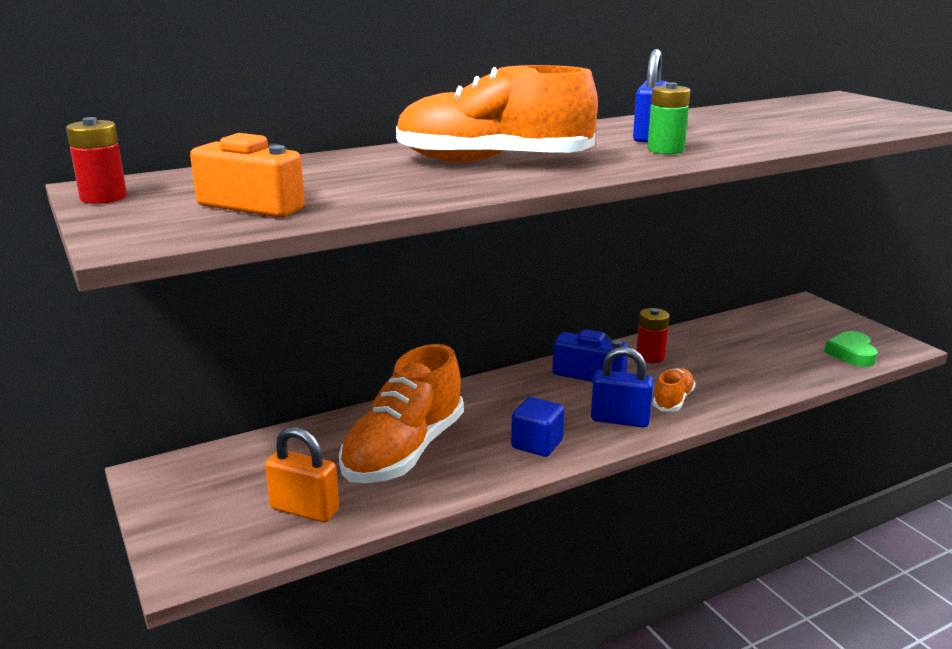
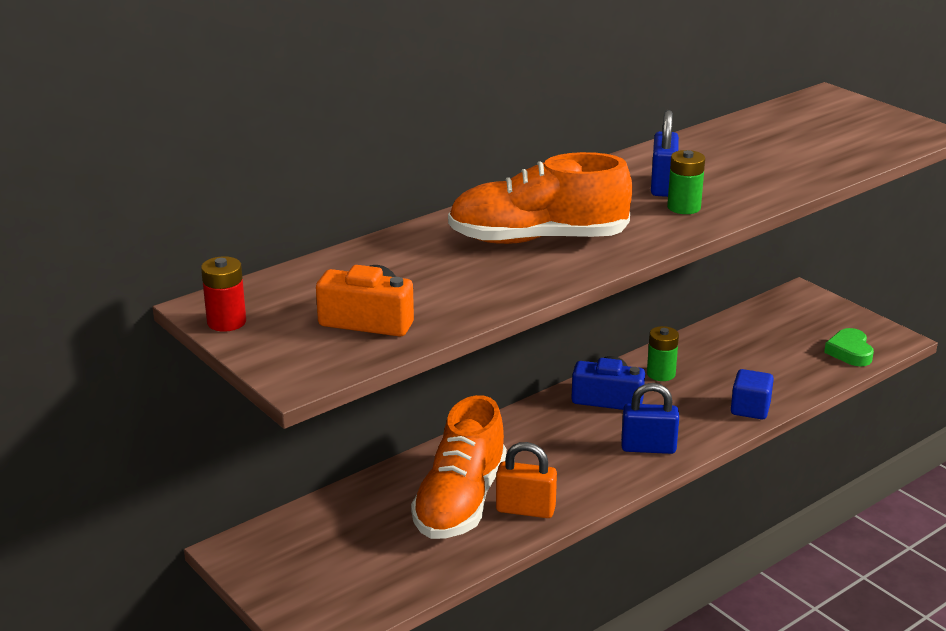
camera: 10 degrees left, 5 degrees up
(304, 509) = (394, 568): orange padlock -> orange padlock (525, 509)
(537, 444) = (579, 481): blue cube -> blue cube (750, 409)
(650, 357) = (661, 374): red battery -> green battery
(673, 400) = (692, 422): orange shoe -> none

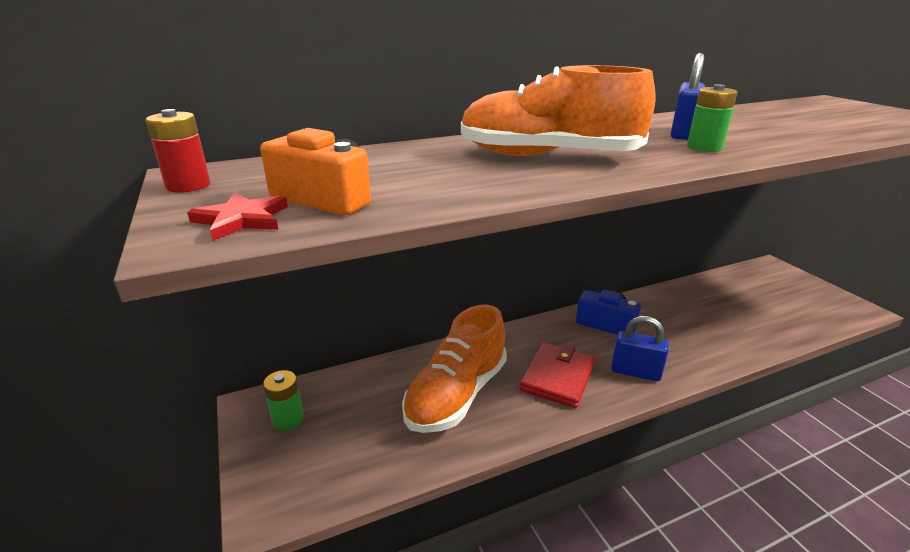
camera: 15 degrees right, 0 degrees up
(319, 351) = (242, 219): none -> red star
(525, 509) = (511, 413): orange padlock -> none
(565, 466) = (557, 377): none -> red wallet
(661, 374) = (653, 310): green battery -> green battery (288, 419)
(750, 409) = (732, 351): blue cube -> none
(849, 352) = (821, 315): green heart -> none

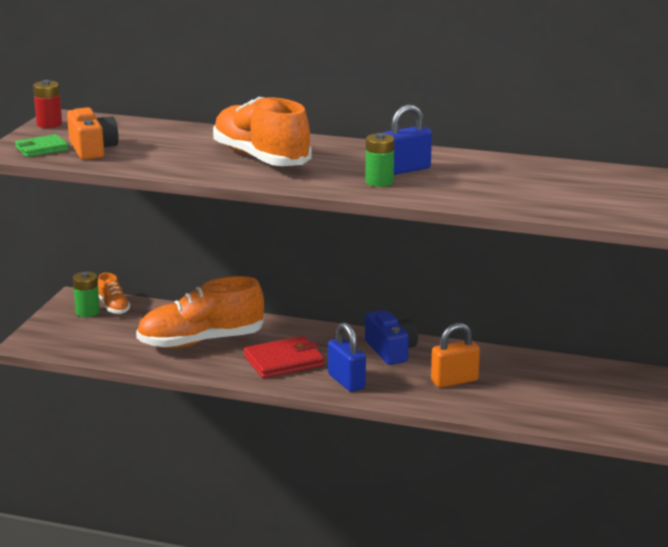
camera: 40 degrees right, 5 degrees down
(242, 219) = (41, 149): red star -> green wallet
(310, 397) = (113, 307): none -> orange shoe
(690, 329) = (454, 381): none -> orange padlock

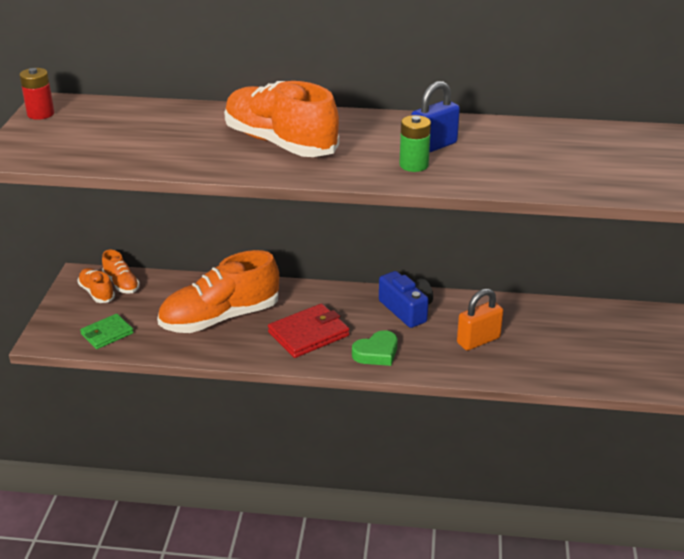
camera: 10 degrees left, 10 degrees up
(41, 149) = (42, 148): green wallet -> green wallet (107, 334)
(87, 312) = (97, 293): green battery -> orange shoe
(92, 149) = (97, 144): orange camera -> none
(346, 382) = (376, 353): blue padlock -> green heart

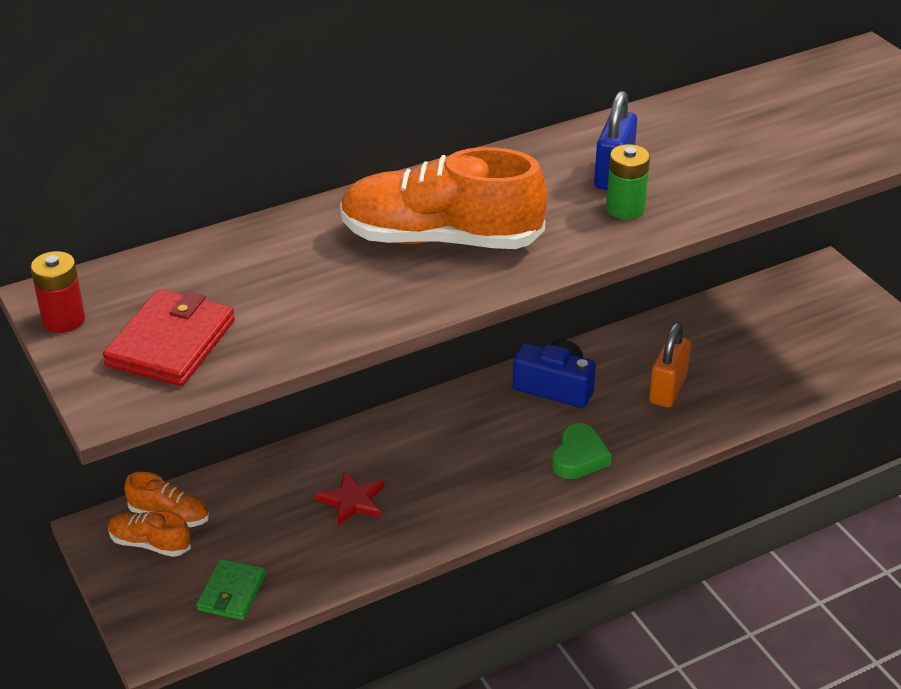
camera: 35 degrees left, 5 degrees up
(220, 318) = (352, 501): orange shoe -> red star
(308, 334) = (480, 470): red wallet -> red wallet (171, 343)

